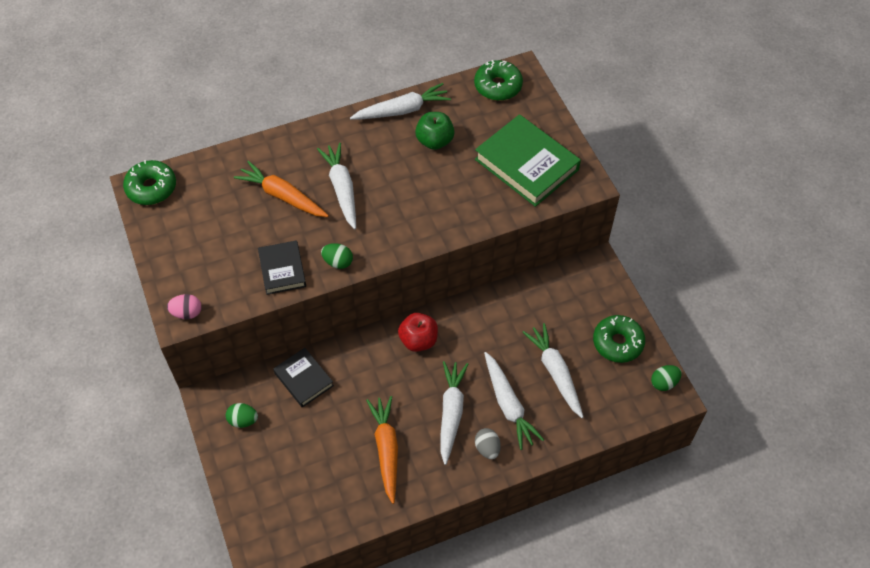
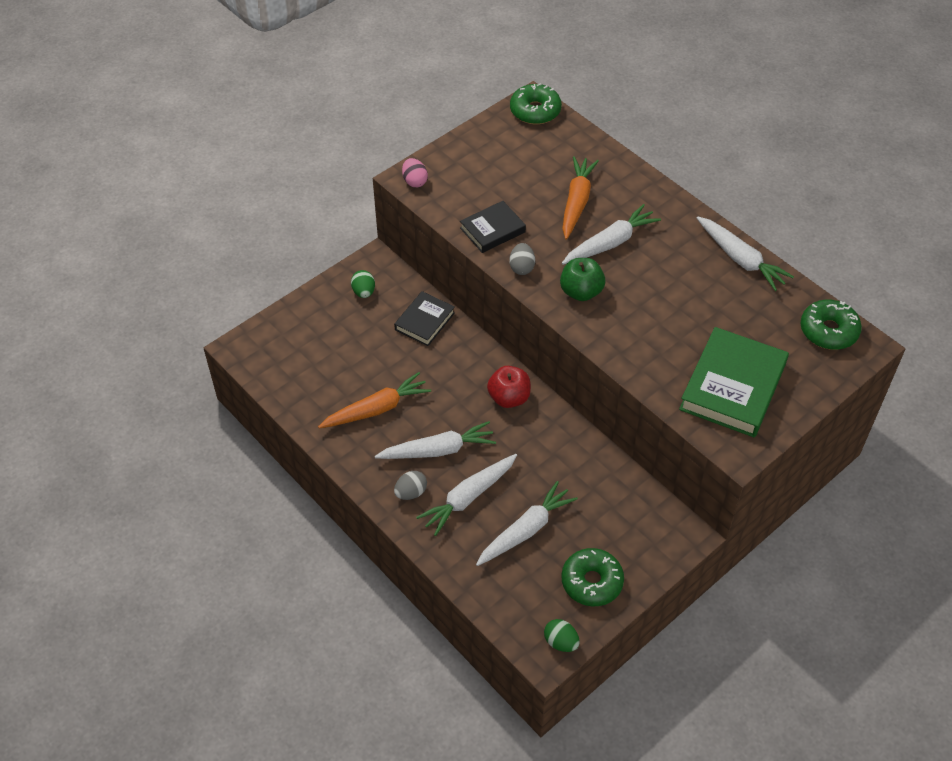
camera: 70 degrees right, 5 degrees down
(338, 262) = (521, 267): green egg -> grey egg
(434, 141) = (716, 298): green apple -> green apple (581, 292)

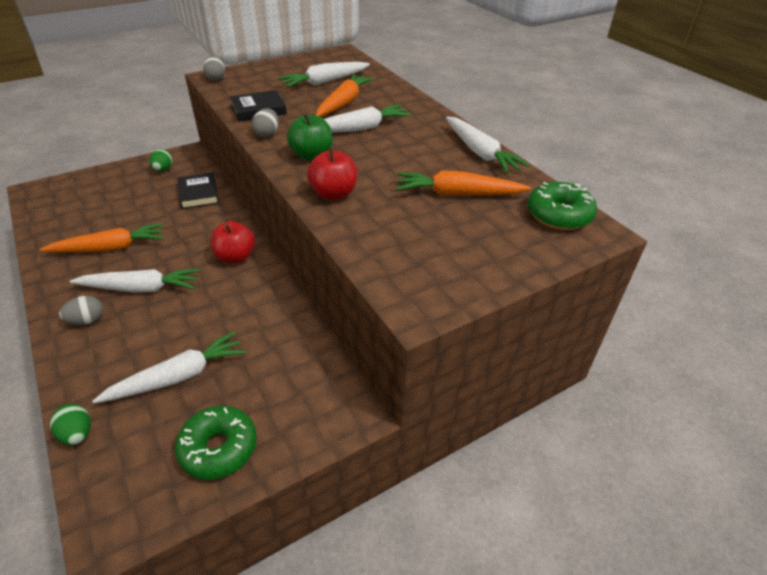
camera: 10 degrees right, 10 degrees down
(414, 181) = (216, 78): pink egg -> grey egg
(424, 321) = (198, 194): black book -> black book turned 60 degrees counterclockwise
(468, 497) = (140, 334): white carrot -> white carrot (325, 82)
(535, 111) = (341, 56): green donut -> none
(561, 642) = (138, 519): green egg -> green egg (77, 434)
(624, 340) = (334, 194): none -> red apple
(732, 387) = (434, 247): green book -> none
(735, 320) = (457, 194): none -> orange carrot

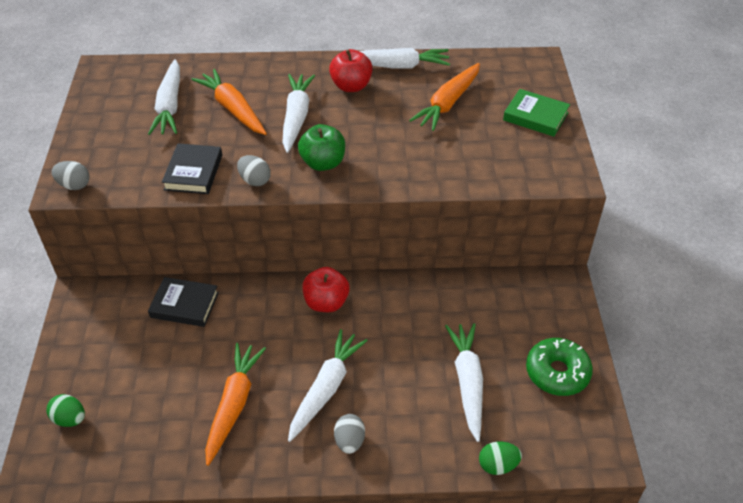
camera: 60 degrees left, 5 degrees up
(163, 170) = (100, 326): green egg -> green egg (70, 419)
(334, 194) = (399, 170): red apple -> red apple (351, 86)
(498, 255) = (535, 116): none -> green book
(559, 215) = (508, 68): green donut -> none

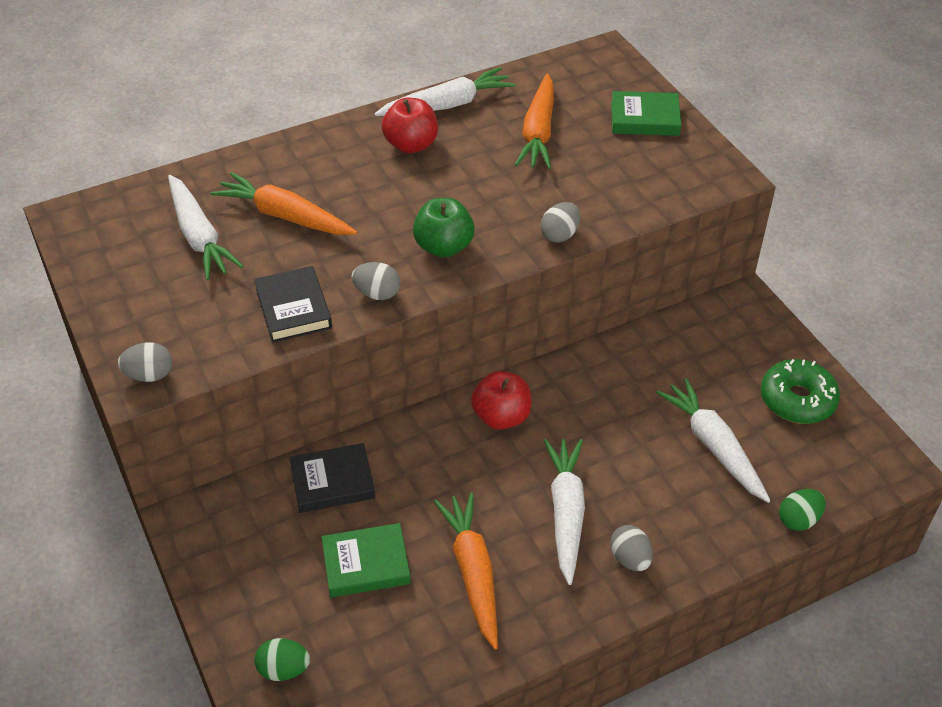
camera: 25 degrees left, 0 degrees up
(168, 369) = (366, 564): none -> green book
(296, 117) = (372, 202): white carrot -> none
(411, 181) = (559, 235): none -> grey egg

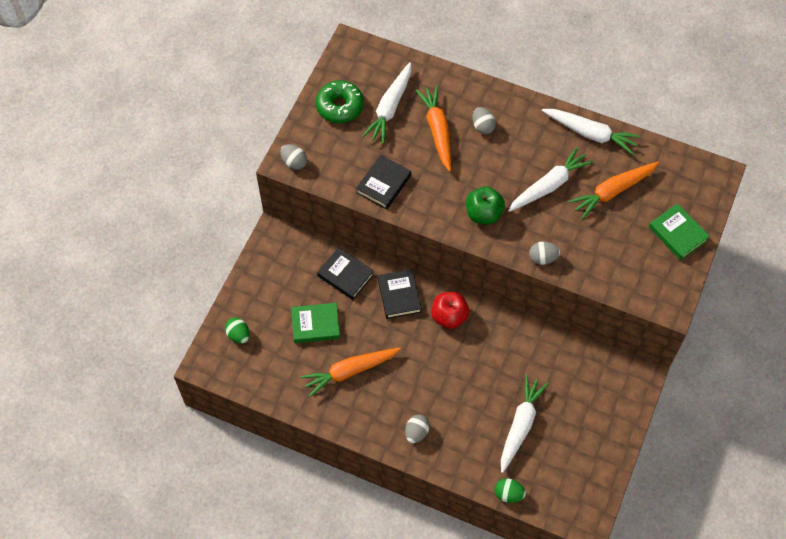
camera: 50 degrees right, 15 degrees up
(366, 564) = (315, 324): green book -> green book turned 45 degrees counterclockwise
(377, 293) = (425, 210): grey egg -> grey egg (482, 126)
(411, 145) = (542, 142): red apple -> none
(421, 446) = (399, 295): none -> black book
(473, 572) = (350, 371): orange carrot -> orange carrot turned 150 degrees counterclockwise
(566, 512) = (418, 386): white carrot -> white carrot (549, 185)
(797, 400) = (590, 446): green donut -> green donut (340, 106)

